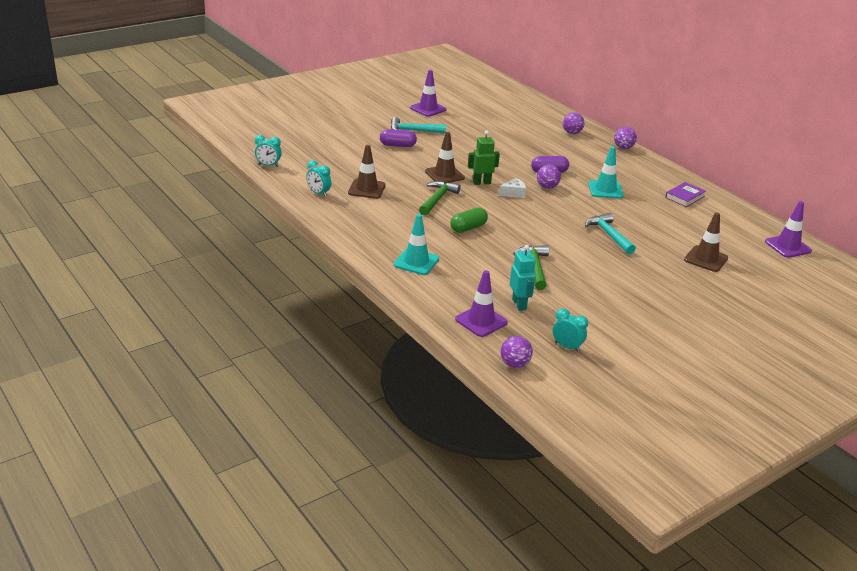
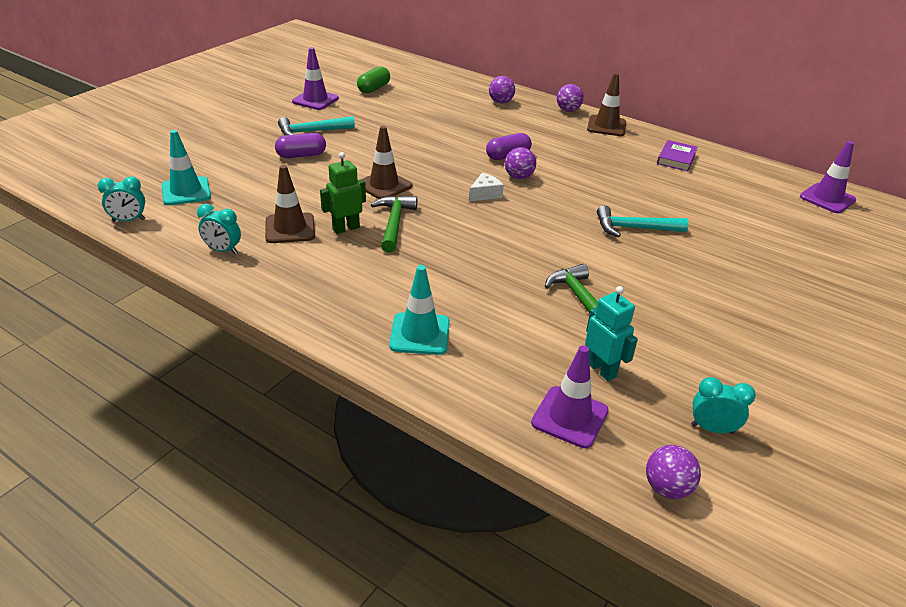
camera: 20 degrees left, 5 degrees up
(468, 228) = (459, 259): green capsule -> green capsule (373, 89)
(481, 182) = (437, 187): green robot -> green robot (346, 228)
(605, 190) = (586, 167): turquoise traffic cone -> turquoise traffic cone (186, 191)
(609, 235) = (634, 228): turquoise hammer -> turquoise hammer turned 45 degrees counterclockwise
(706, 259) = (762, 236): brown traffic cone -> brown traffic cone (606, 126)

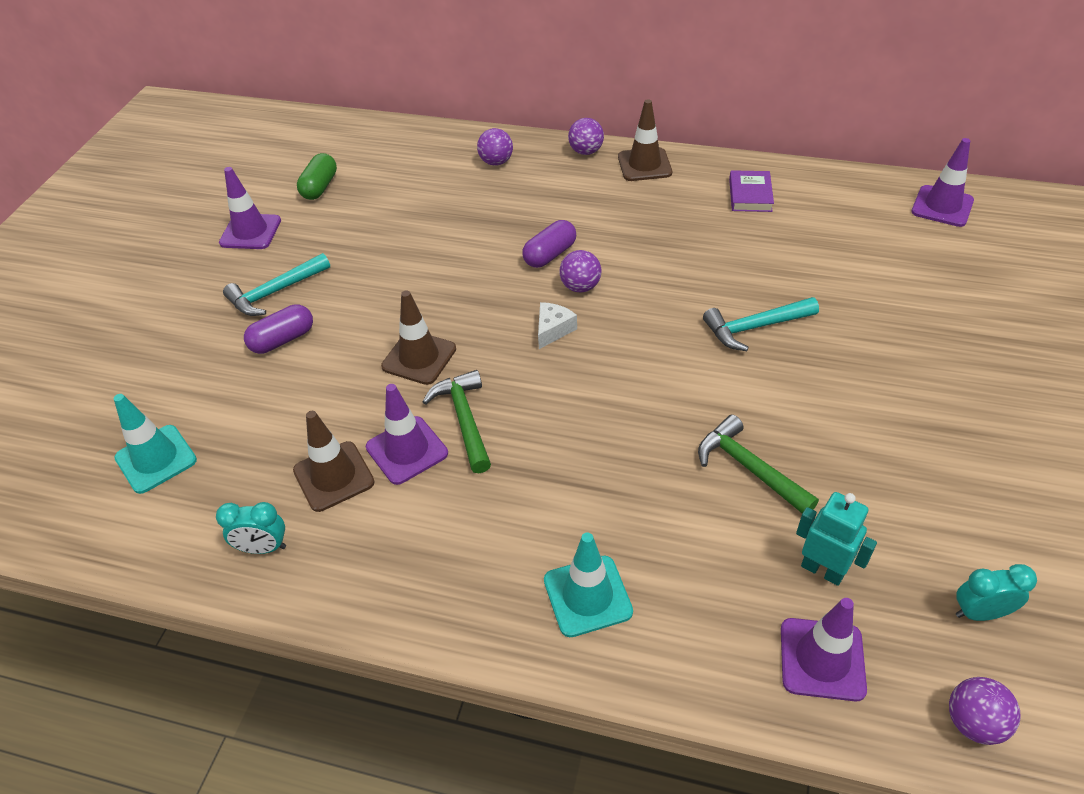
camera: 15 degrees left, 10 degrees up
(128, 220) = (101, 541): turquoise clock -> none
(346, 228) = (407, 450): green robot -> purple traffic cone

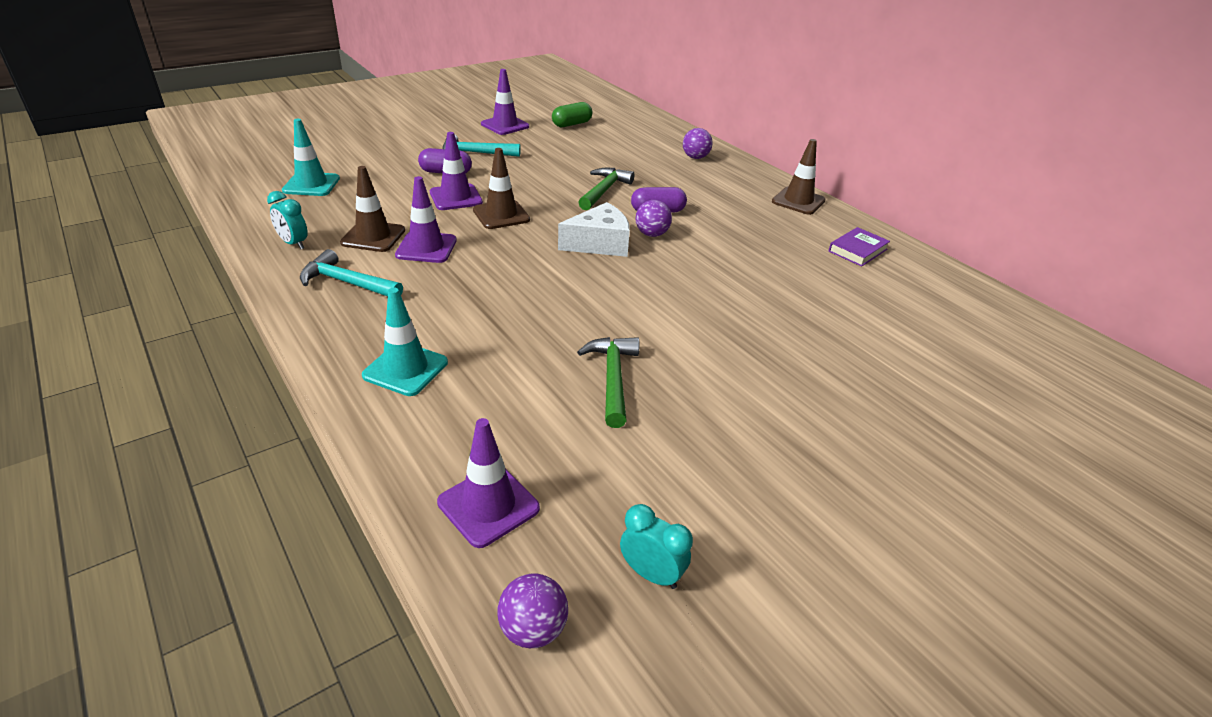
camera: 35 degrees right, 10 degrees down
(464, 420) = (478, 253): green hammer -> green hammer (604, 191)
(553, 330) = (599, 244): white cheese -> white cheese, size x1.72
(586, 151) = (765, 178): purple ball -> none
(755, 327) = (743, 315): turquoise hammer -> turquoise hammer (347, 283)
(822, 570) = (571, 462): turquoise robot -> none
(942, 206) = (1031, 335): purple traffic cone -> purple traffic cone (456, 197)

